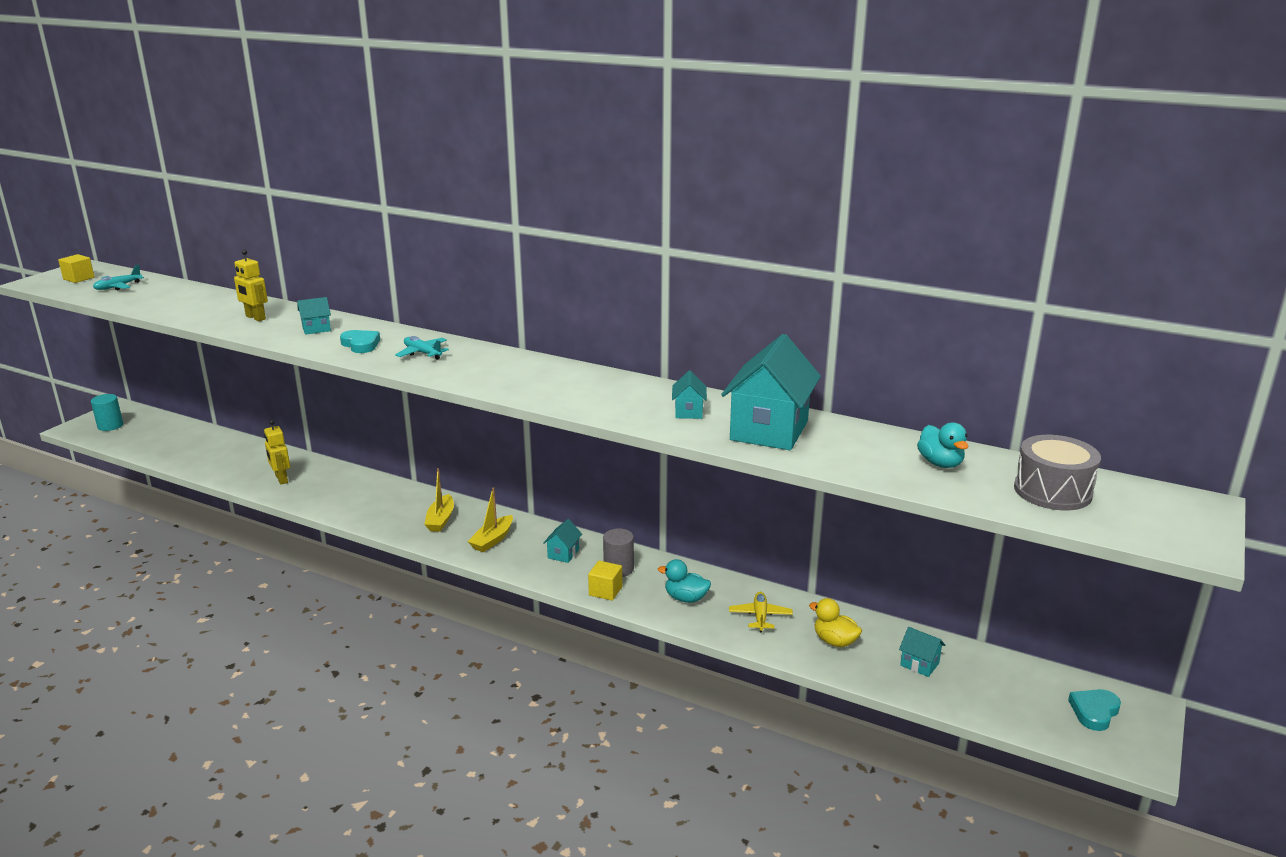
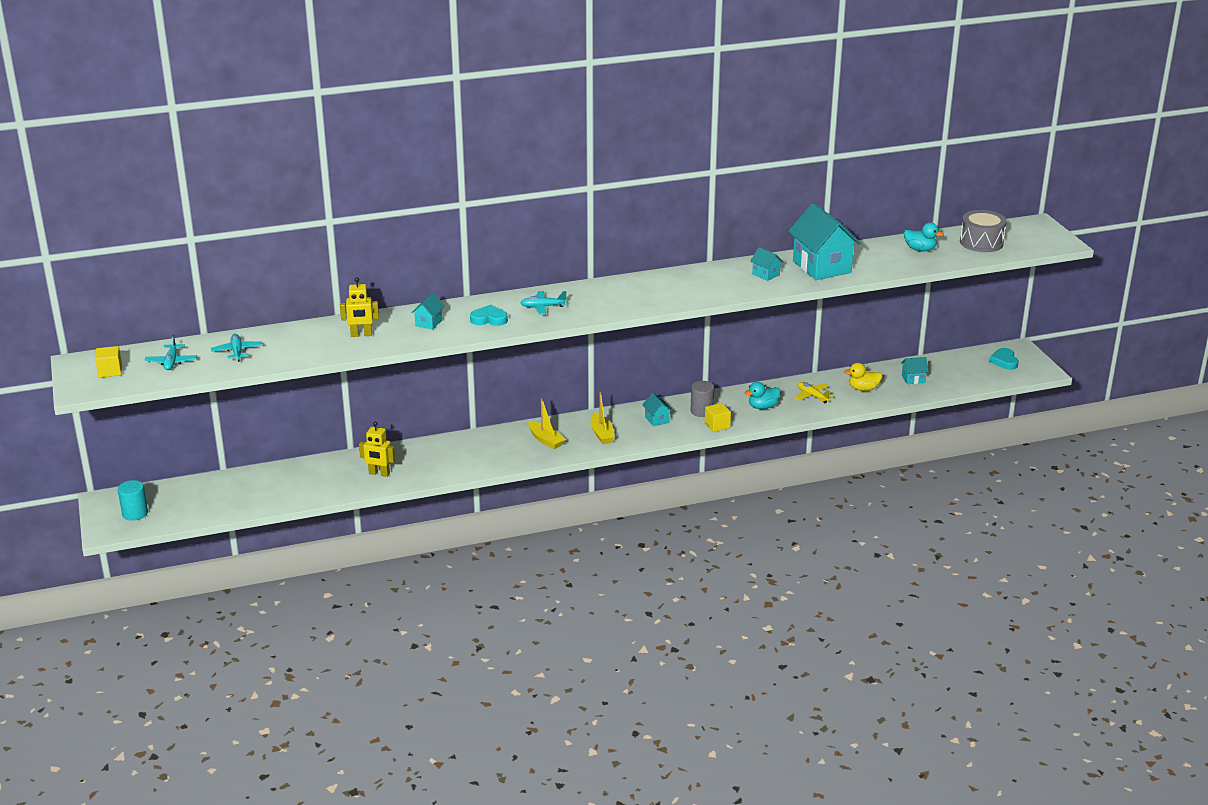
camera: 45 degrees left, 5 degrees up
(164, 296) = (237, 351): none -> turquoise plane

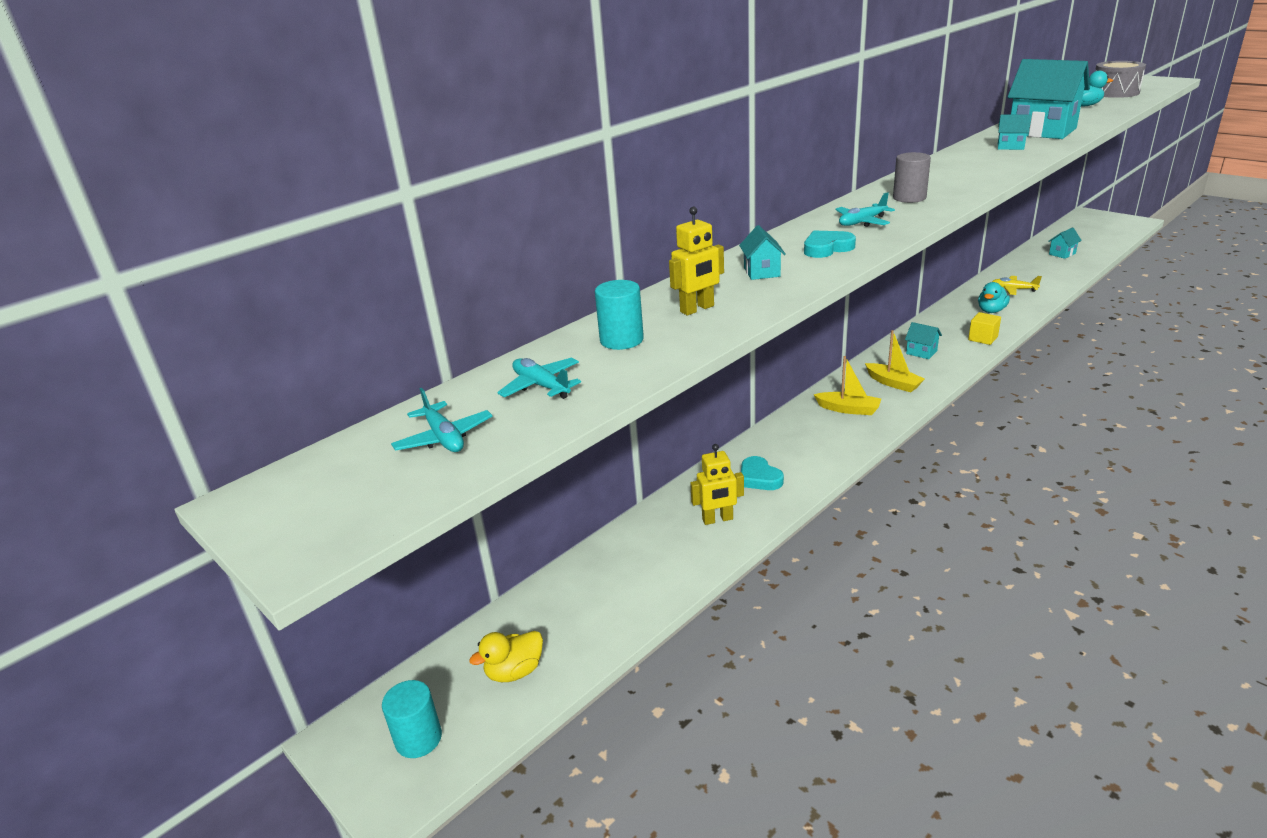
camera: 25 degrees left, 0 degrees up
(110, 371) = (336, 493): yellow cube -> none
(302, 340) = (621, 340): none -> turquoise cylinder
(701, 411) = (947, 331): grey cylinder -> grey cylinder (909, 198)
(863, 389) = (1041, 272): yellow duck -> yellow duck (514, 671)
(1004, 361) = (1097, 223): turquoise heart -> turquoise heart (759, 478)

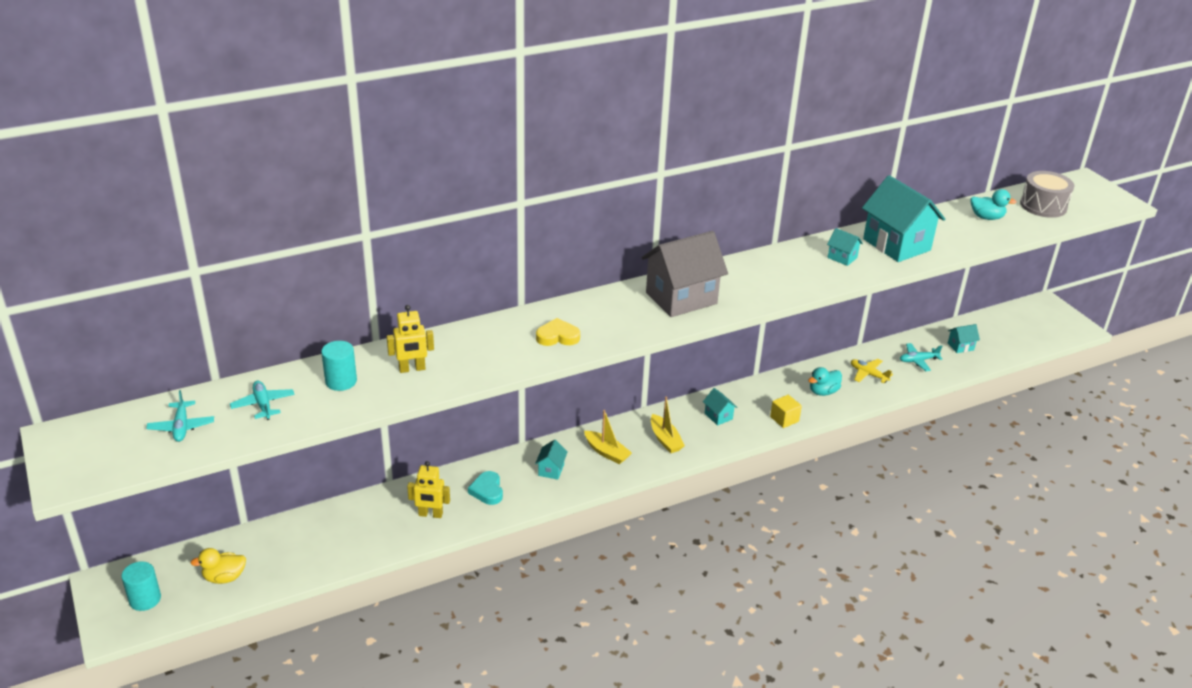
camera: 15 degrees right, 5 degrees up
(761, 272) = (488, 346): turquoise house -> turquoise house (551, 470)
(827, 248) = (557, 336): turquoise heart -> yellow heart
(862, 222) = (614, 315): turquoise plane -> turquoise plane (918, 360)
(909, 198) = (681, 298): grey cylinder -> grey house

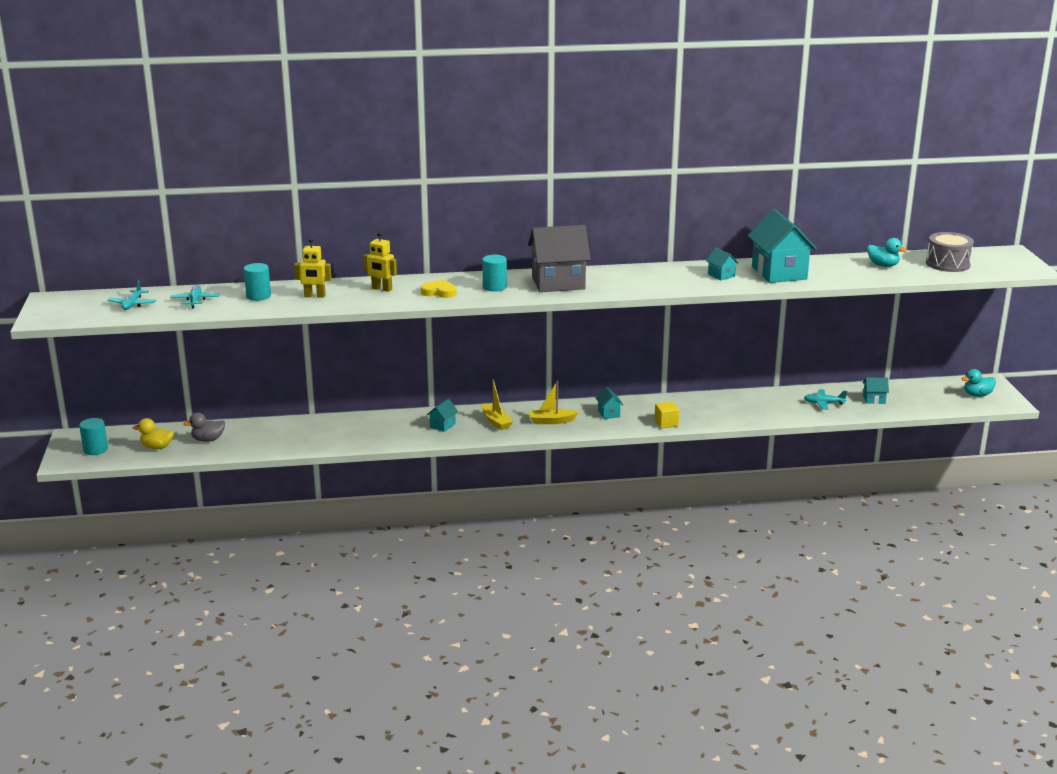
camera: 20 degrees right, 10 degrees down
(284, 551) = (208, 440): none -> grey duck
(430, 514) = (329, 436): yellow robot -> yellow robot (381, 289)
(487, 490) = (383, 430): turquoise heart -> none
(615, 317) = (494, 287): none -> turquoise cylinder
(665, 439) = (551, 421): yellow boat -> yellow boat turned 90 degrees clockwise
(823, 392) = (716, 411): turquoise duck -> turquoise duck (977, 395)
(868, 374) = (768, 406): yellow plane -> none

